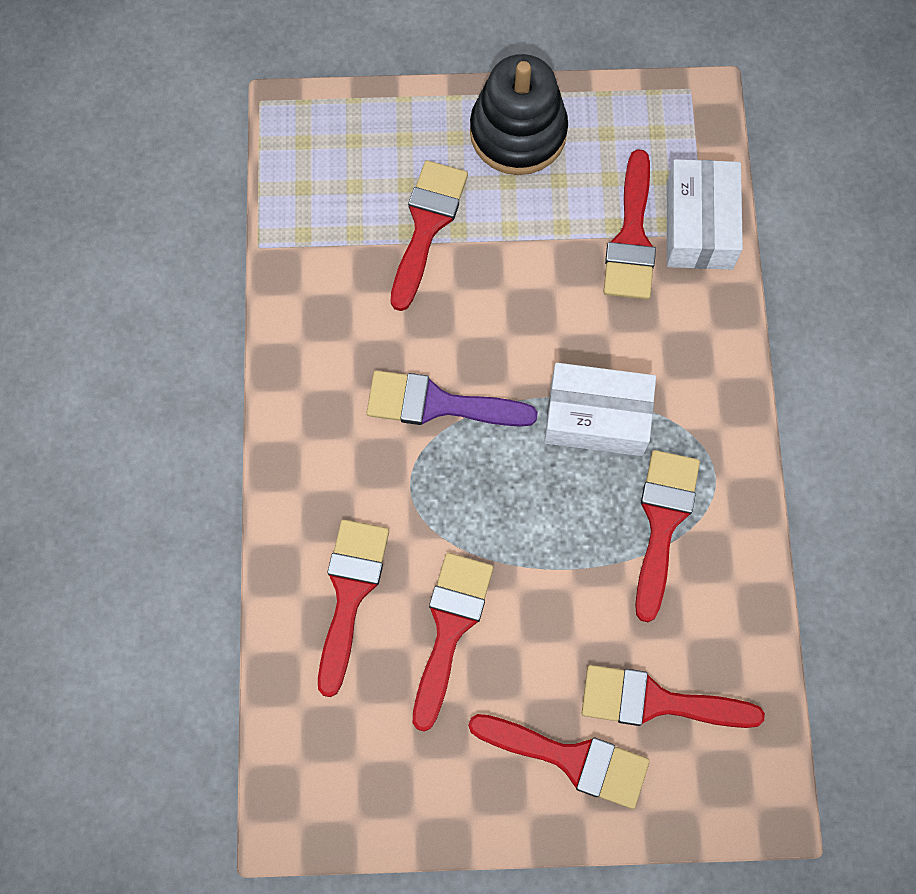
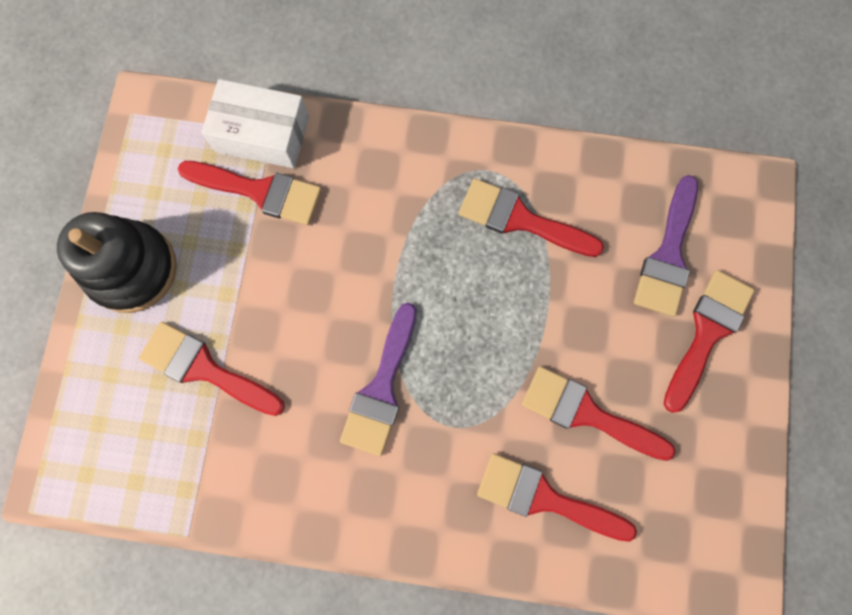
camera: 80 degrees left, 5 degrees up
(597, 417) = (419, 254): white box -> none
(656, 702) = (668, 255): red brush -> purple brush

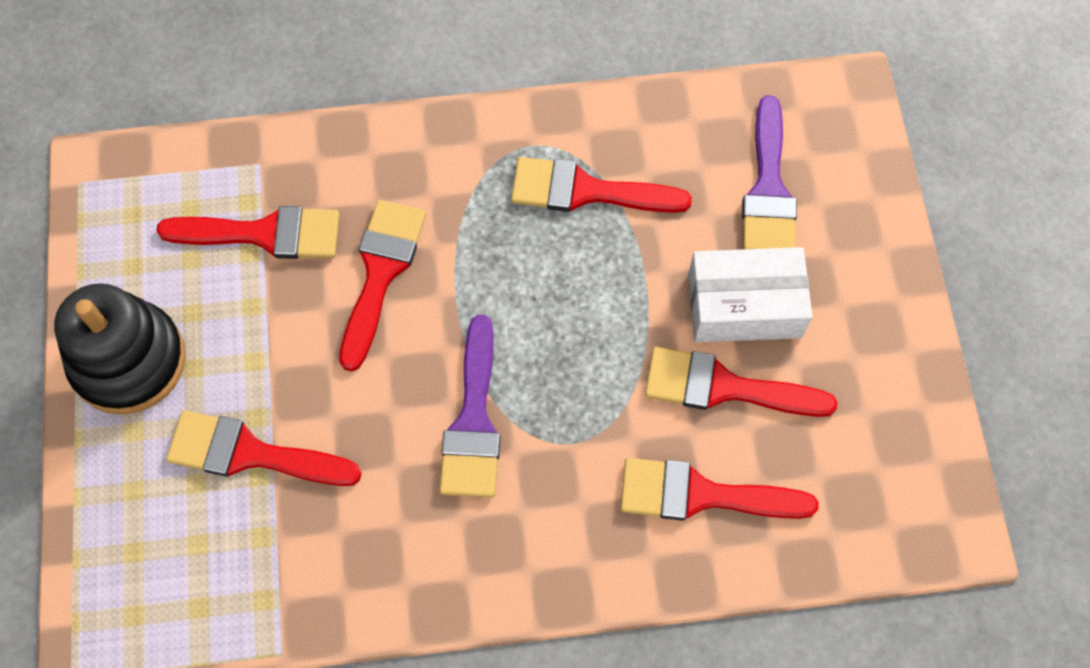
camera: 15 degrees left, 10 degrees down
(262, 134) = (249, 168): white box -> white box (744, 306)
(707, 332) = (837, 263): red brush -> red brush (380, 272)

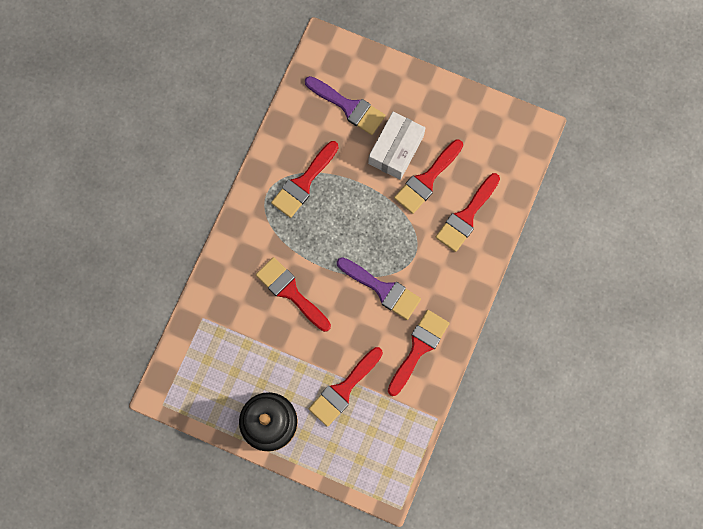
camera: 60 degrees left, 10 degrees up
(264, 234) = (240, 333): red brush -> red brush (418, 348)

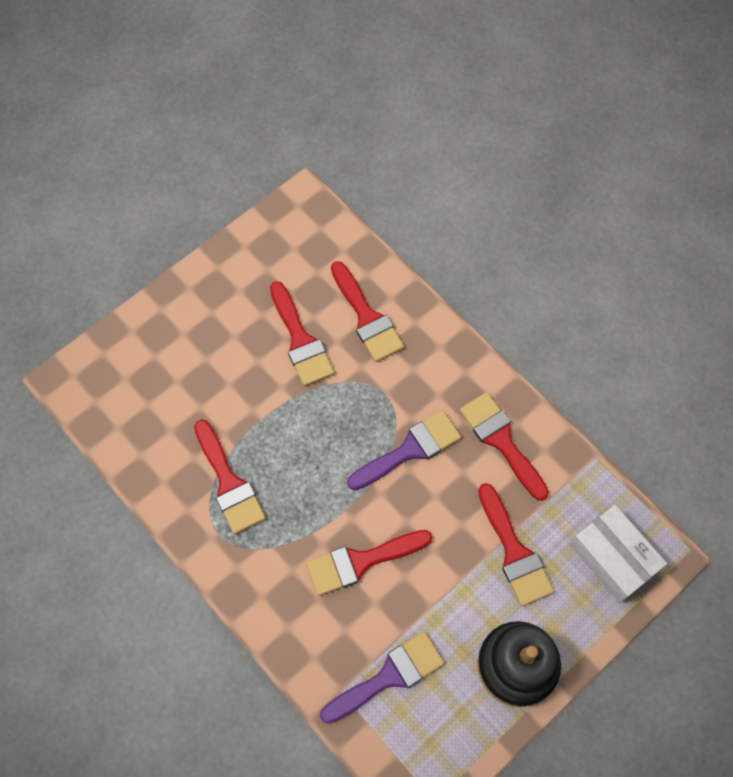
camera: 65 degrees left, 10 degrees down
(349, 107) = (162, 387): purple brush -> purple brush (389, 676)
(396, 150) = (245, 357): white box -> white box (613, 557)

